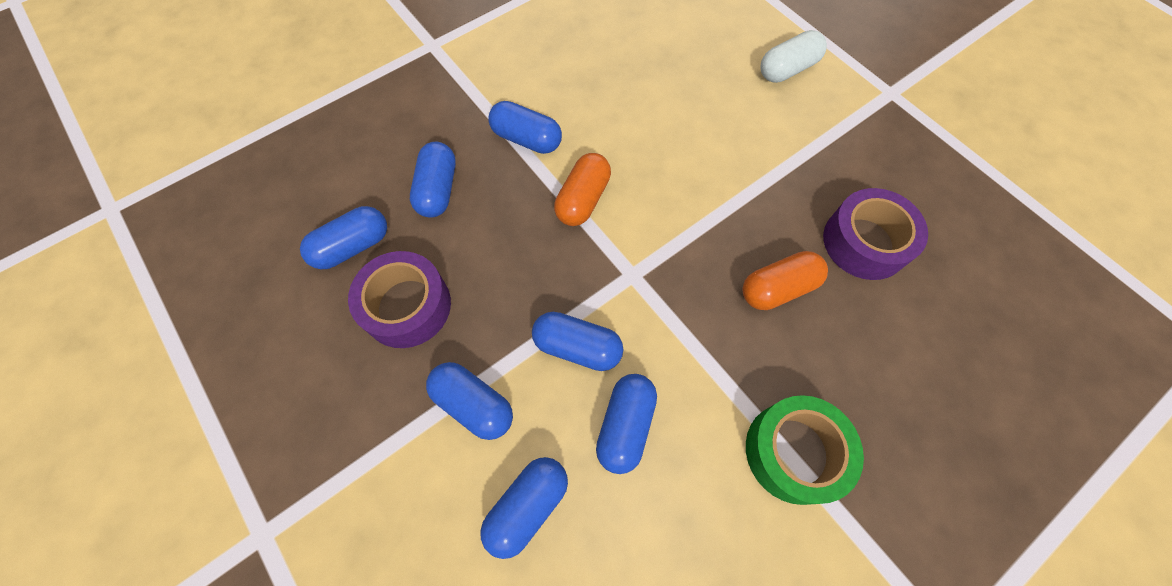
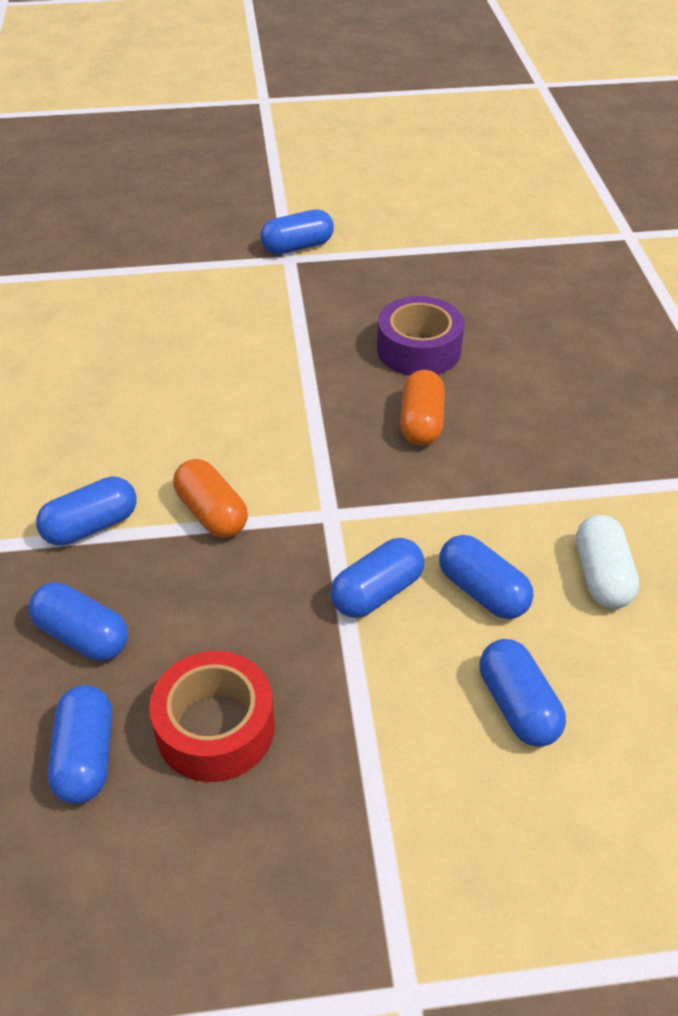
camera: 60 degrees left, 20 degrees down
(407, 306) = (215, 728): purple tape -> red tape
(473, 404) = (380, 709): blue capsule -> blue capsule (297, 247)
(787, 69) = (202, 303): white capsule -> white capsule (602, 576)
(794, 452) = (575, 488): green tape -> none

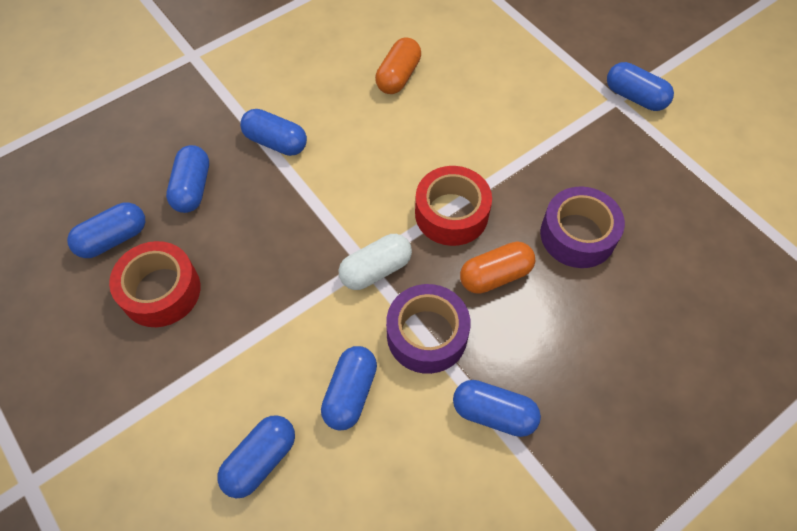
camera: 60 degrees right, 15 degrees up
(212, 513) = (324, 197): orange capsule -> orange capsule (398, 76)
(323, 422) = (451, 213): none -> red tape
(377, 592) = (312, 326): blue capsule -> blue capsule (493, 413)
(453, 501) = (427, 335): none -> purple tape
(602, 576) = (414, 472): white capsule -> white capsule (376, 270)

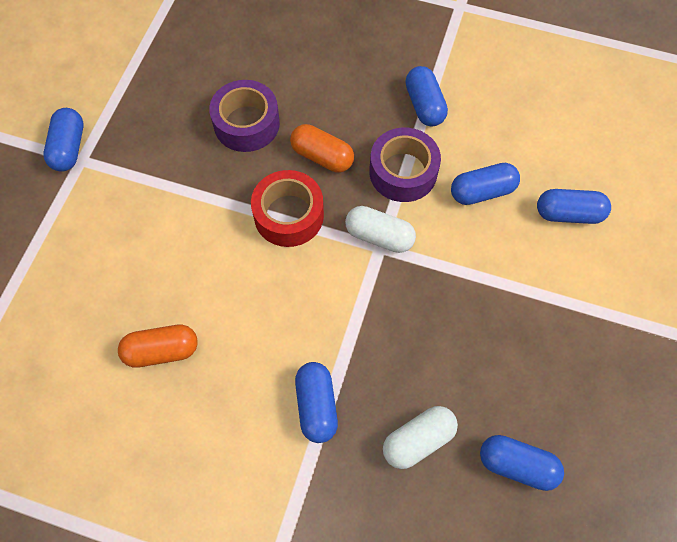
camera: 125 degrees left, 5 degrees up
(161, 291) = (523, 380): red tape -> none
(192, 188) = (418, 440): blue capsule -> white capsule

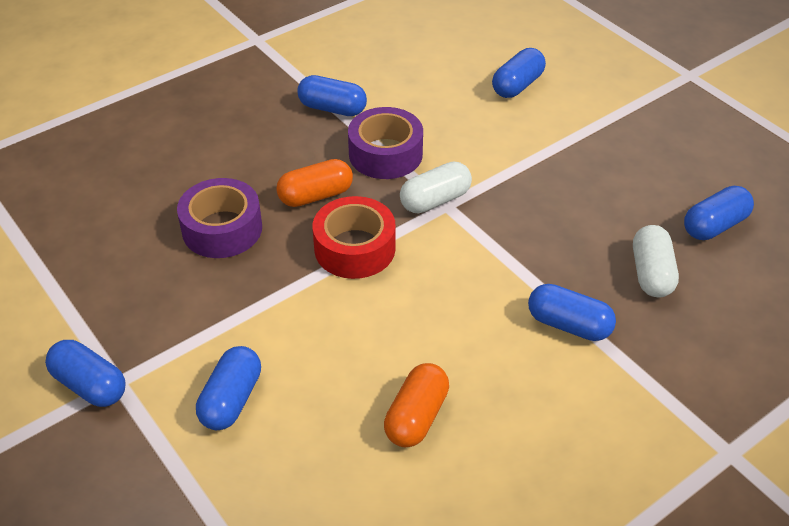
camera: 55 degrees left, 20 degrees down
(482, 191) = (451, 119): blue capsule -> blue capsule (231, 400)

